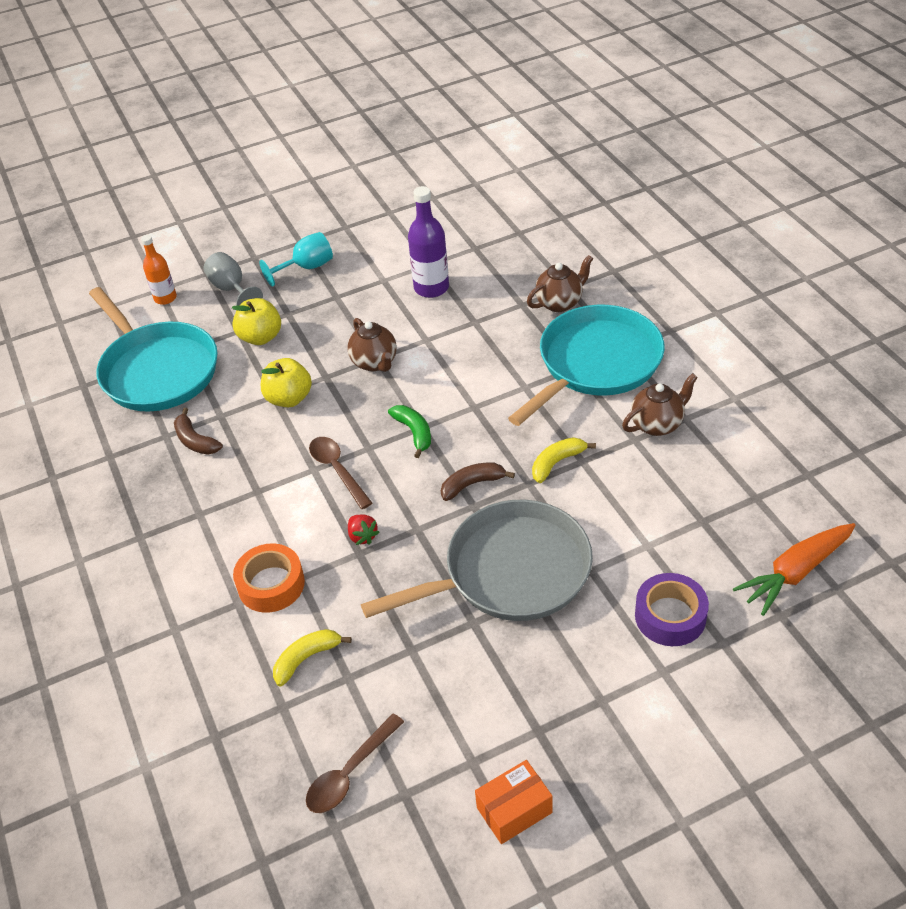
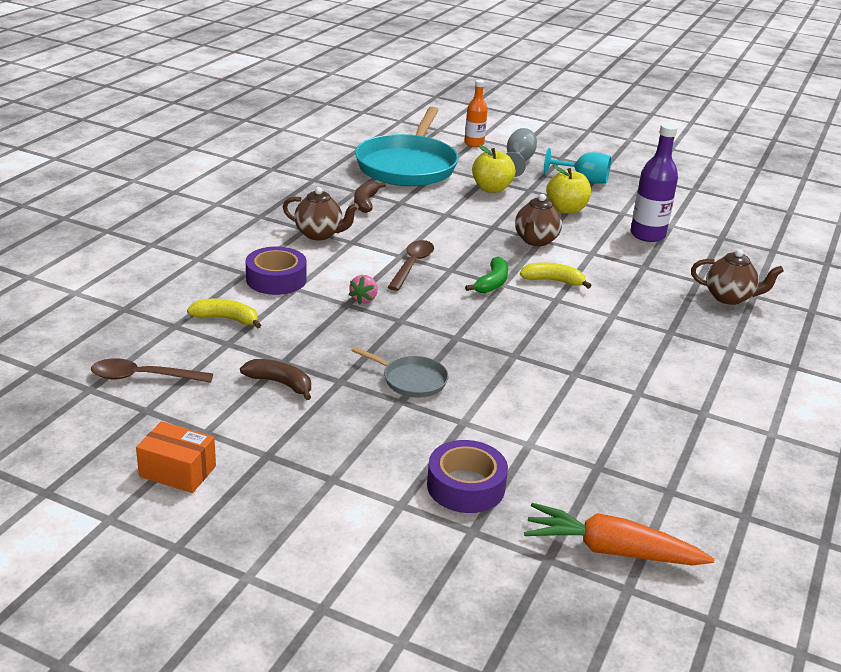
camera: 45 degrees right, 15 degrees down
(271, 584) = (276, 279): orange tape -> purple tape
(289, 398) = (451, 221): yellow apple -> yellow apple (566, 209)
(362, 536) = (364, 299): red strawberry -> pink strawberry
(472, 484) = (476, 328): brown banana -> brown banana (280, 383)
(510, 572) = (411, 380): grey pan -> grey pan, size x0.44
(557, 463) = (554, 361): yellow banana -> yellow banana (553, 281)
(596, 363) = (692, 340): turquoise pan -> none
(657, 424) = (673, 399): brown teapot -> brown teapot (319, 234)

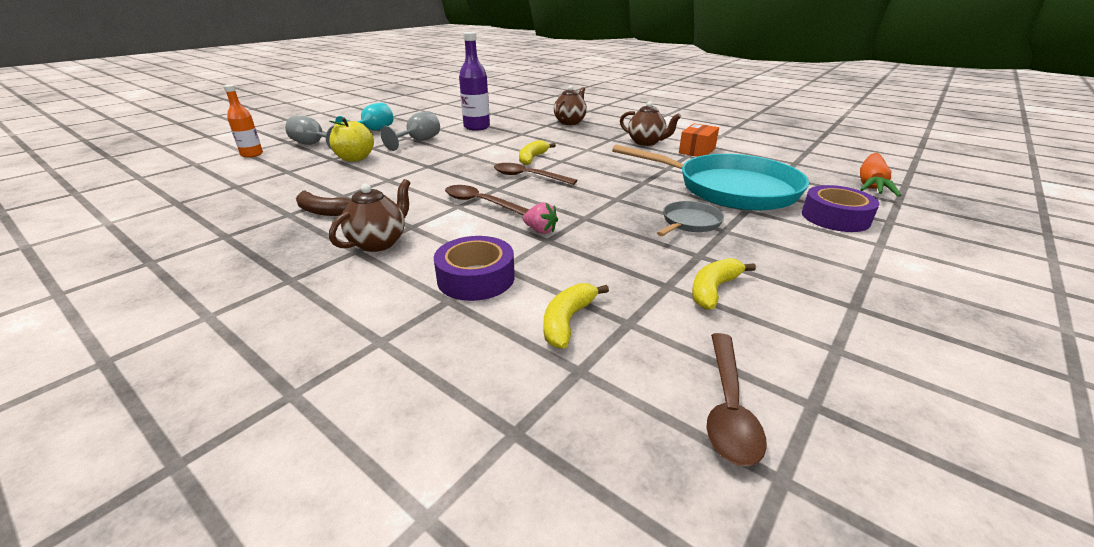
camera: 75 degrees left, 0 degrees up
(177, 471) = (934, 375): orange box -> orange box (697, 151)
(280, 383) = (713, 290): brown banana -> yellow banana
(407, 166) = (261, 184): turquoise pan -> turquoise pan (730, 189)
(492, 283) = (528, 177): green banana -> brown spoon
(535, 240) = (463, 155): brown teapot -> brown teapot (646, 142)
(566, 209) = (418, 141): yellow apple -> grey goblet

